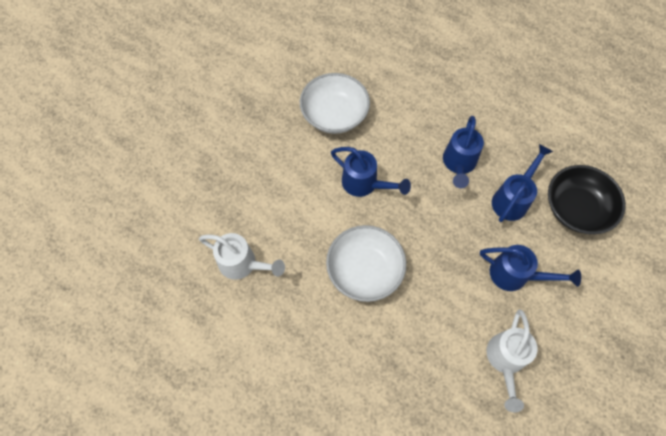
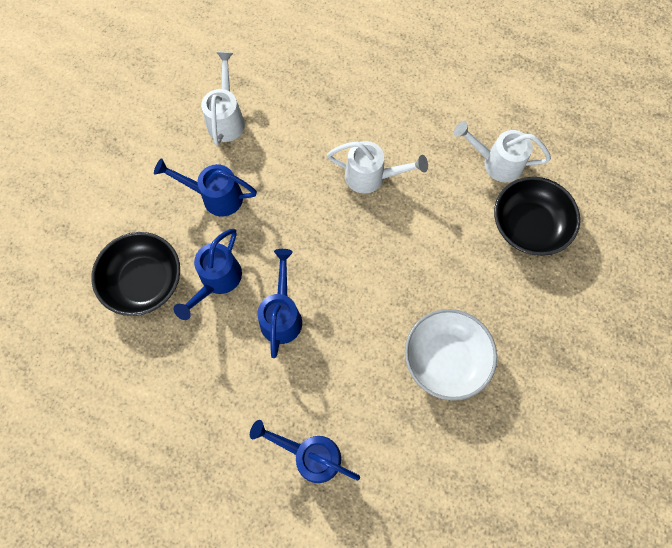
camera: 170 degrees right, 5 degrees up
(235, 201) = (528, 225): none -> black bowl
(364, 184) = (389, 270): blue watering can -> blue watering can (310, 455)
(364, 270) = (371, 177): white bowl -> white watering can

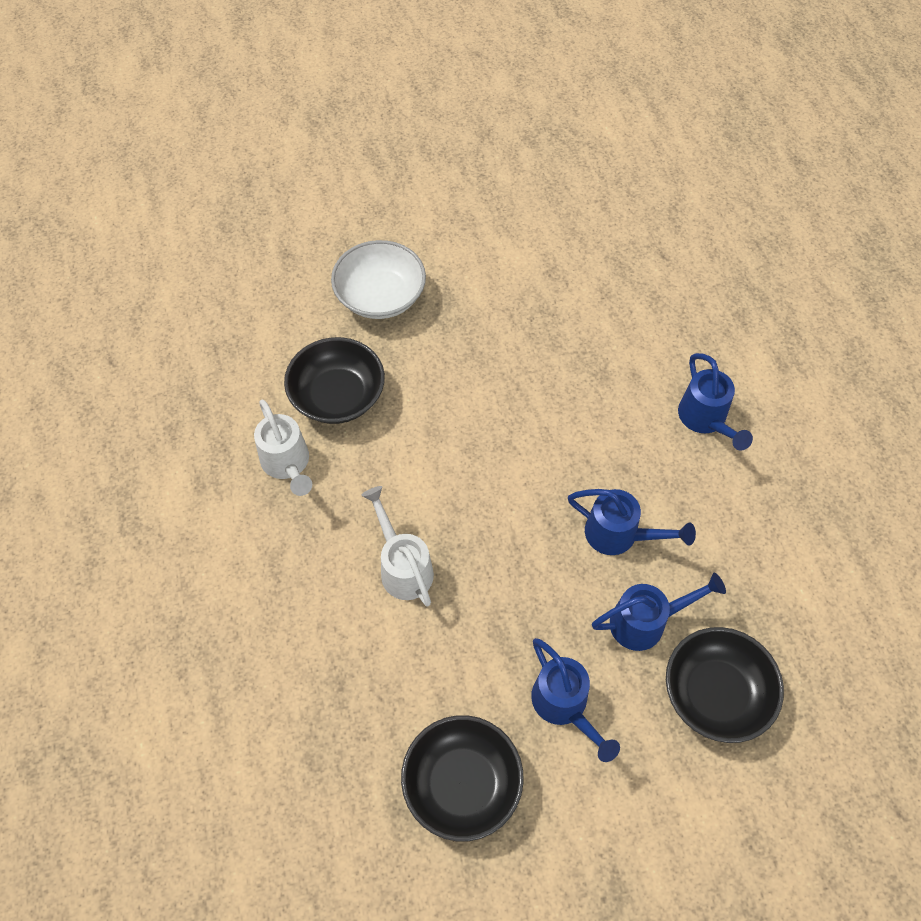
camera: 130 degrees left, 10 degrees down
(226, 118) = (462, 783): white watering can -> black bowl
(282, 315) = (619, 535): blue watering can -> blue watering can turned 120 degrees counterclockwise
(445, 358) = (528, 379): white bowl -> white bowl (380, 296)

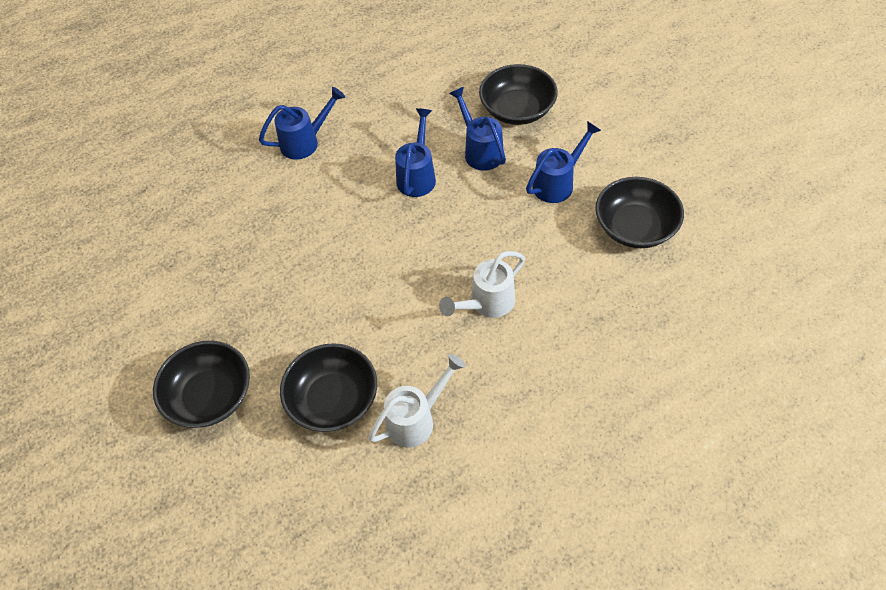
camera: 100 degrees left, 5 degrees down
(380, 296) = (210, 396): white bowl -> black bowl

